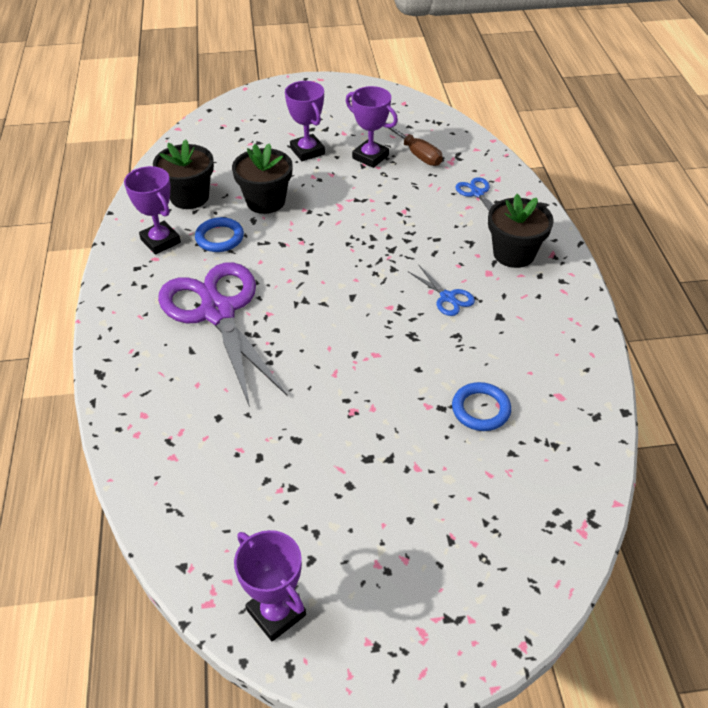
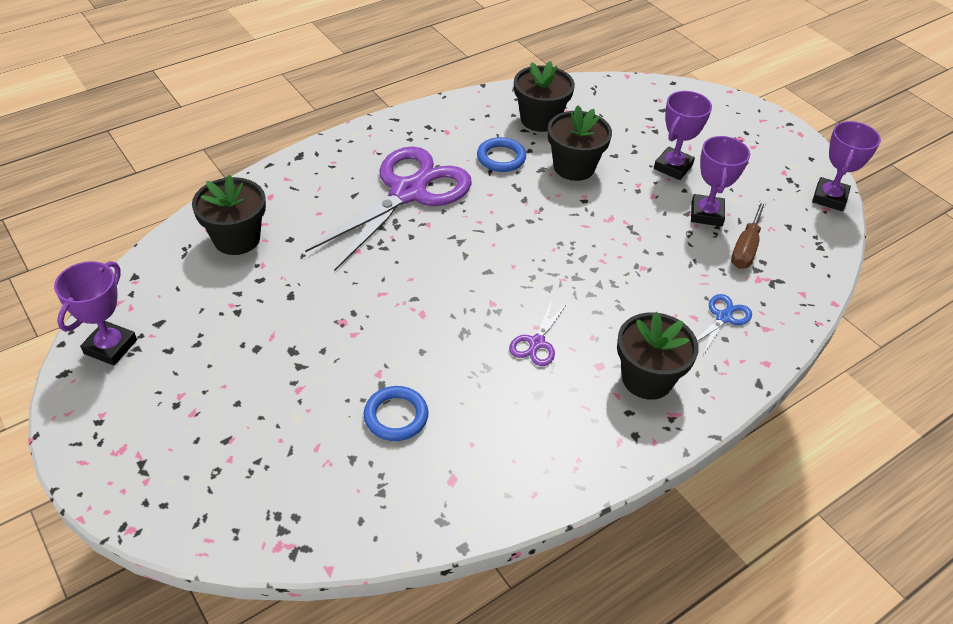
camera: 60 degrees right, 0 degrees up
(160, 241) = (470, 126): purple trophy -> purple trophy (829, 198)
(187, 460) = (237, 239): none -> black flower pot
(447, 297) = (537, 343): blue scissors -> purple scissors

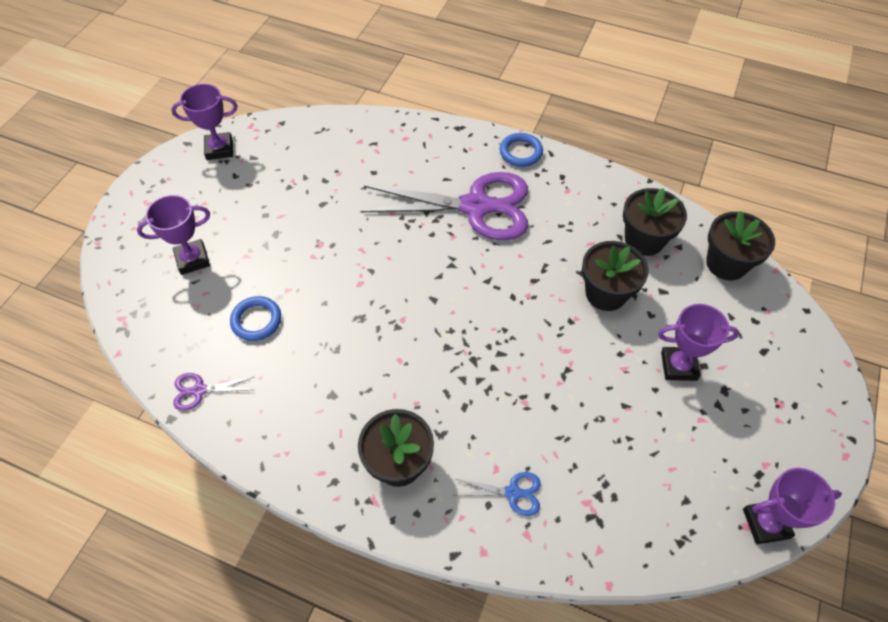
camera: 60 degrees right, 10 degrees up
(237, 239) = (351, 147): black flower pot -> black flower pot (726, 263)
(501, 158) = (569, 240): blue ring -> blue ring (520, 152)
(537, 343) = (382, 368): purple scissors -> purple scissors (199, 391)
(706, 214) = (638, 422): purple trophy -> purple trophy (192, 259)
(745, 248) = (620, 474): brown screwdriver -> none

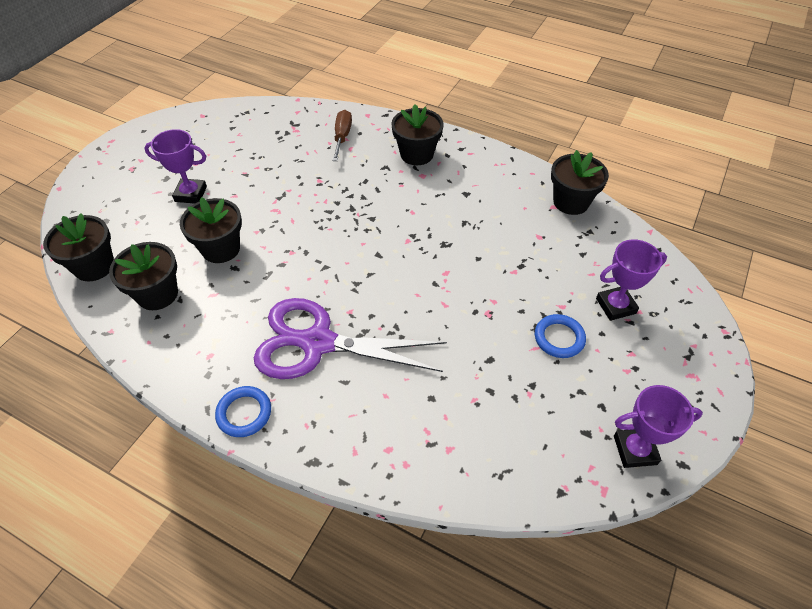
camera: 175 degrees left, 5 degrees down
(199, 391) = (571, 202): purple scissors -> black flower pot
(256, 320) = (537, 248): blue ring -> blue ring (559, 338)
(513, 493) = (342, 137): blue scissors -> brown screwdriver
(766, 523) = (189, 116): purple trophy -> none

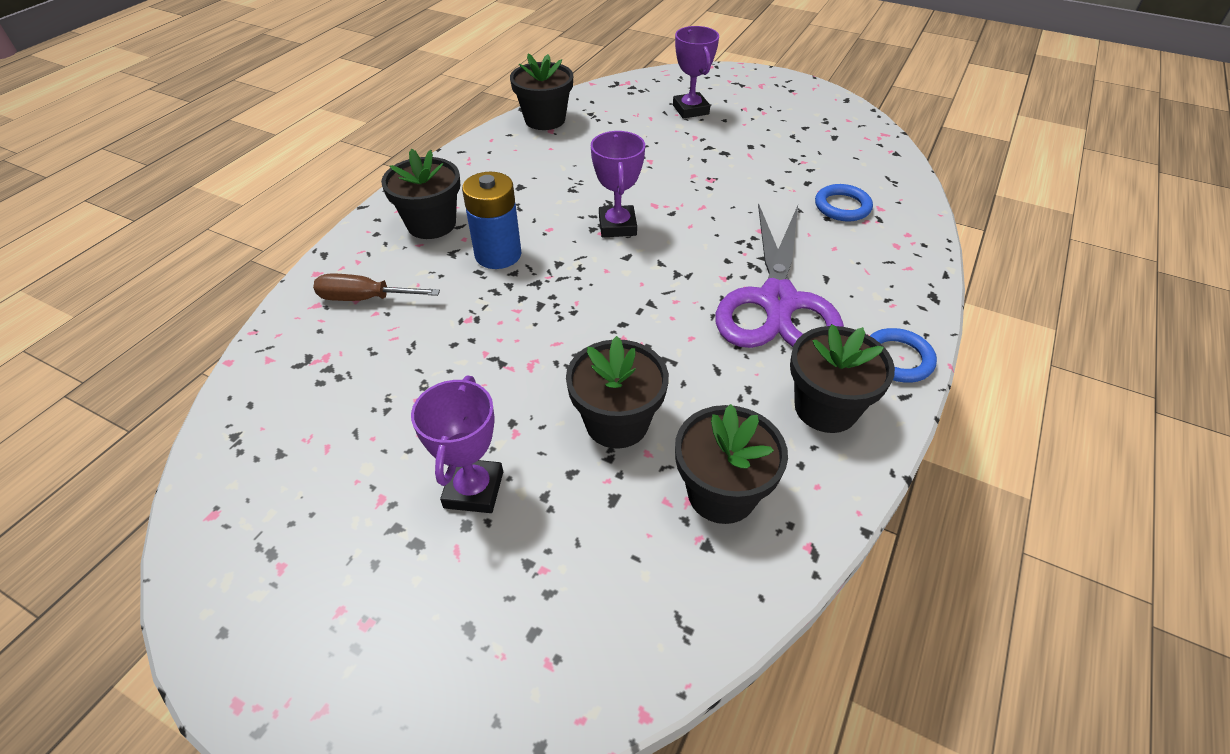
camera: 90 degrees left, 5 degrees down
(94, 266) = (665, 618): black flower pot -> black flower pot (825, 408)
(382, 188) = (498, 255): none -> blue battery
(559, 338) = (735, 141): blue ring -> blue ring (842, 206)
(635, 450) = (842, 117): purple trophy -> purple trophy (617, 226)

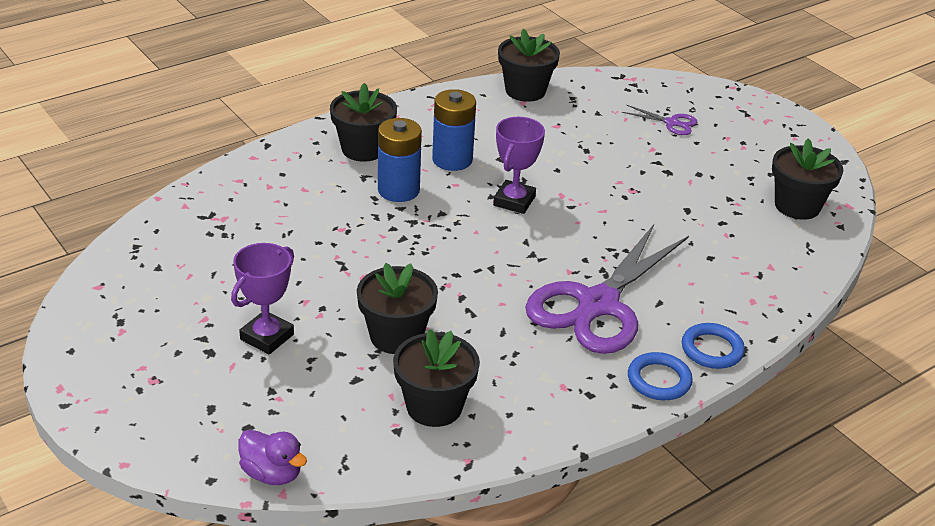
camera: 25 degrees right, 10 degrees down
(365, 298) = (276, 188): brown screwdriver -> none
(528, 205) = (452, 160): none -> blue battery
(611, 691) = (272, 474): none -> purple duck
(690, 110) = (671, 123): purple trophy -> purple scissors
(825, 408) = (564, 388): black flower pot -> black flower pot (797, 206)
(842, 206) = (734, 253): blue ring -> blue ring (712, 349)

